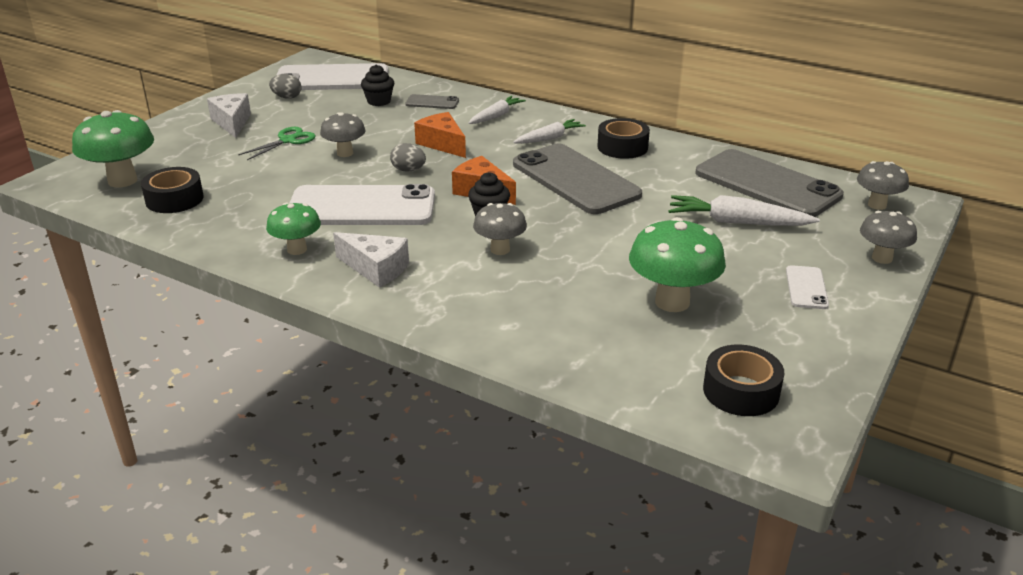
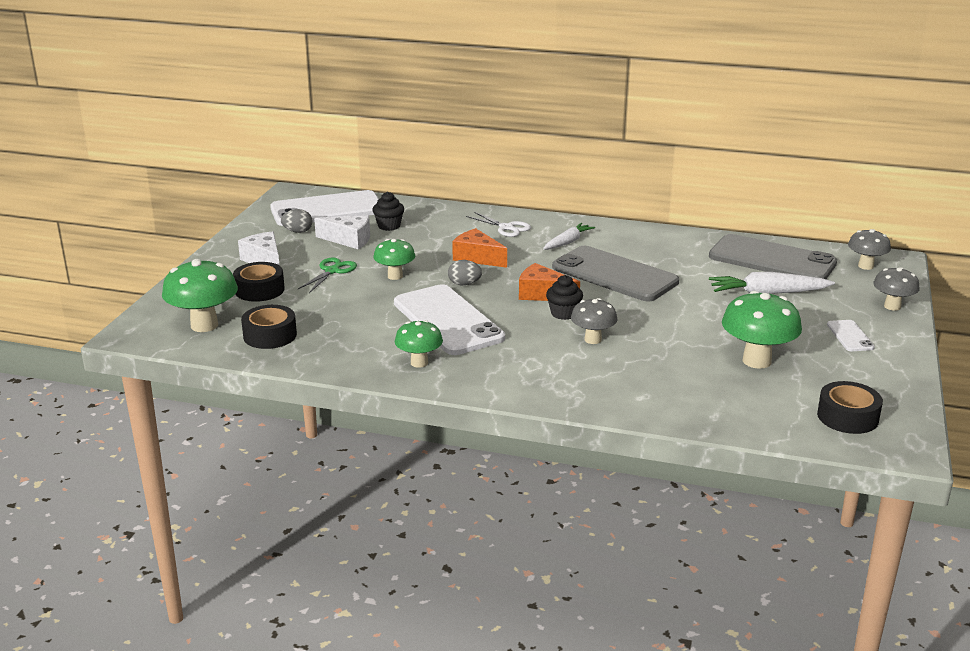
camera: 15 degrees left, 5 degrees down
(345, 153) = (395, 276): grey mushroom -> green mushroom
(361, 207) = (448, 320): white phone -> white phone turned 75 degrees clockwise
(376, 269) = (500, 369): white cheese -> white cheese (349, 240)
(432, 102) = (439, 222): grey phone -> none
(496, 116) = (506, 228): white carrot -> white scissors
(622, 147) = (635, 243): black tape -> black tape (259, 290)

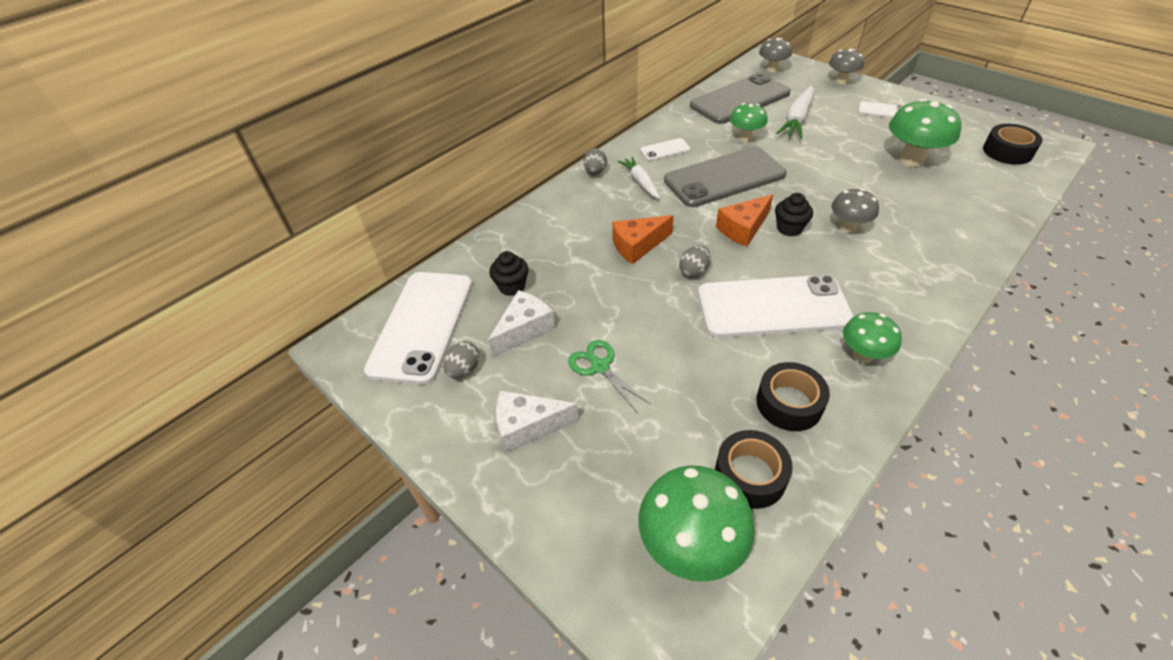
camera: 60 degrees left, 20 degrees up
(259, 290) = (613, 453): black tape -> black tape (789, 403)
(395, 276) = (645, 317): green mushroom -> green mushroom (745, 137)
(506, 228) = (581, 207): white scissors -> none
(562, 222) = (595, 172): none -> grey egg
(631, 242) = (665, 150): none -> white phone

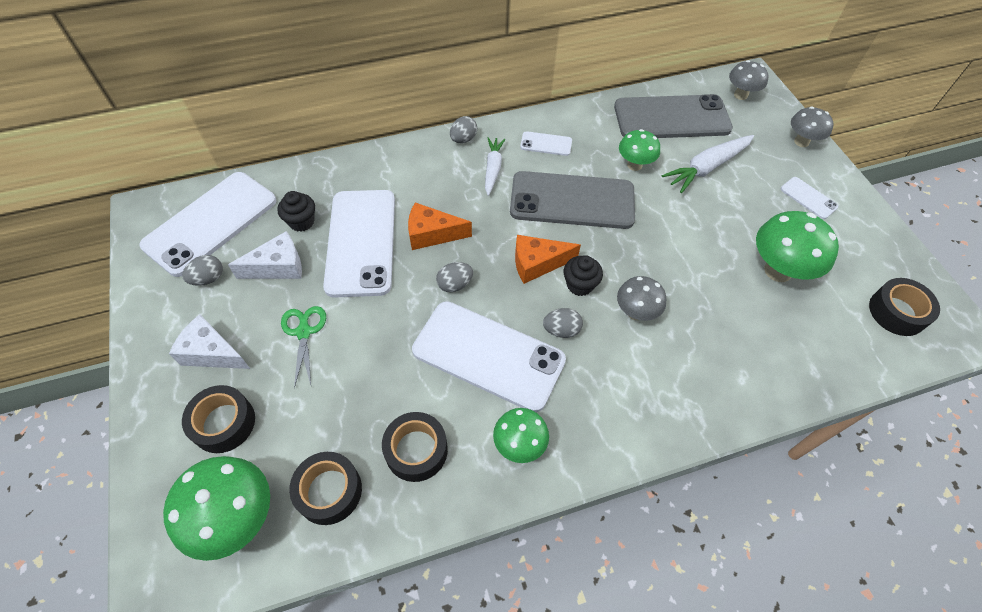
camera: 25 degrees right, 10 degrees up
(582, 277) = (361, 242): none -> white phone
(598, 476) = (223, 423): none -> black tape
(808, 263) = (561, 330): none -> grey egg

